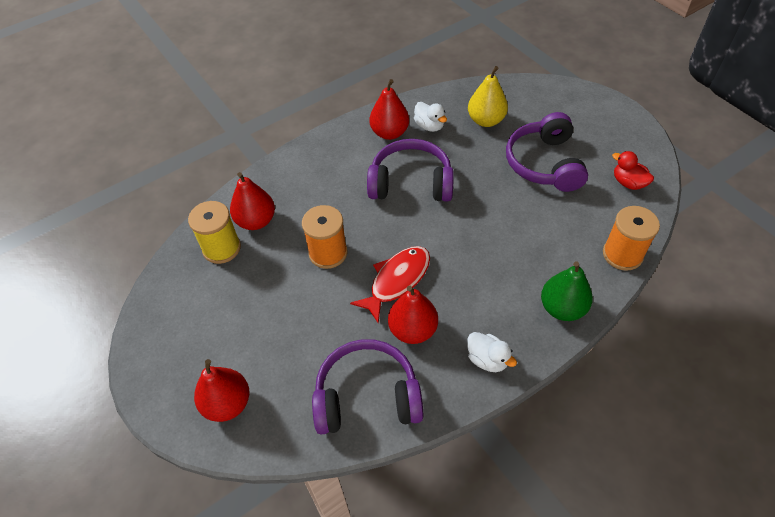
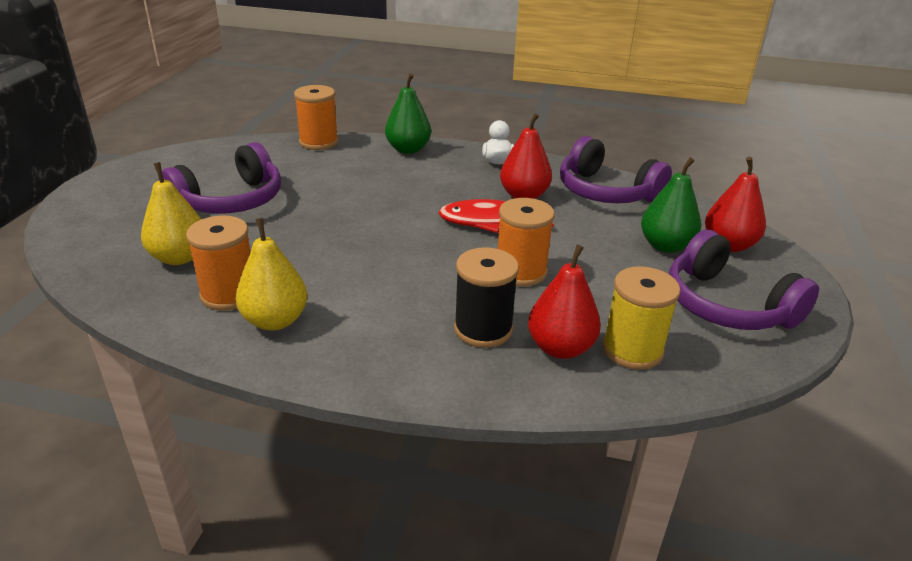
camera: 135 degrees left, 20 degrees down
(269, 360) = (665, 246): none -> green pear
(301, 201) = (483, 329): none -> black spool
(389, 133) = (275, 320): red pear -> yellow pear
(411, 183) = (353, 265): purple headphones -> purple headphones (726, 305)
(429, 126) = (229, 294): white duck -> orange spool
(628, 183) = (219, 158): red duck -> none

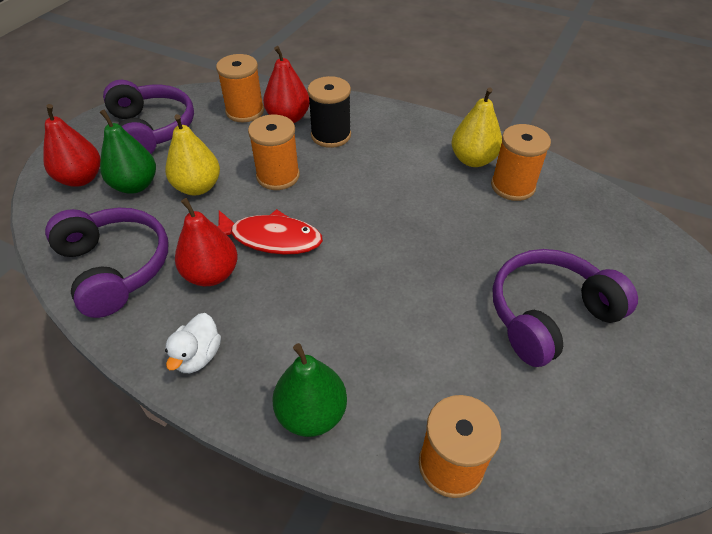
camera: 165 degrees left, 15 degrees up
(179, 257) = (569, 231): yellow pear -> yellow pear (197, 187)
(632, 350) = (245, 111): yellow spool -> orange spool

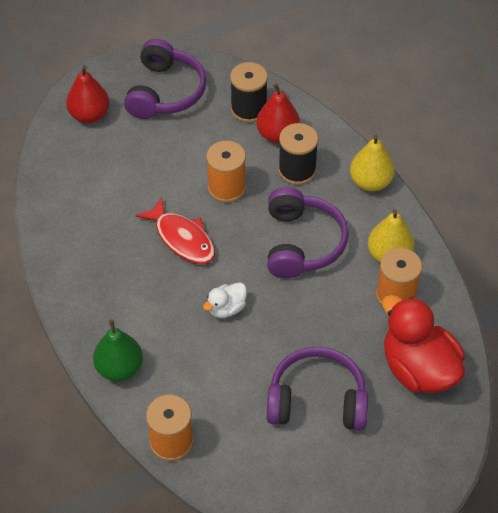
camera: 35 degrees right, 5 degrees up
(115, 267) = (70, 205): purple headphones -> purple headphones (302, 243)
(135, 185) = (122, 141): green pear -> none
(197, 187) = (163, 166): yellow pear -> yellow pear (370, 182)
(198, 356) = (81, 296): white duck -> white duck (226, 308)
(211, 274) = (125, 244): red pear -> none
(245, 111) = (248, 109): orange spool -> black spool
(598, 234) = (418, 369): none -> red duck

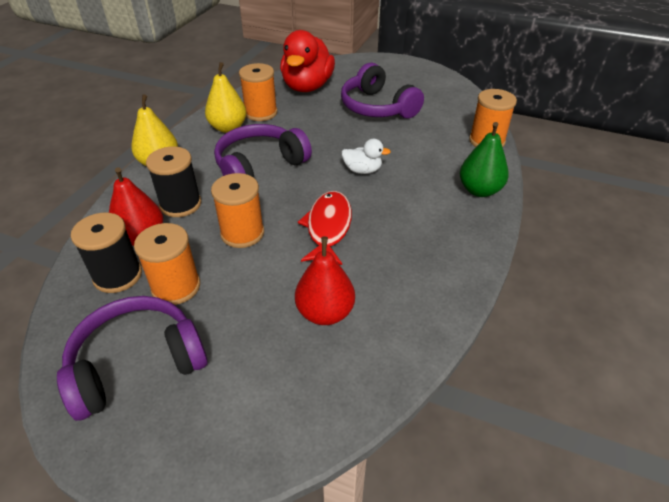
camera: 130 degrees left, 10 degrees down
(89, 115) = (237, 416): red pear -> red pear (325, 312)
(209, 131) = (176, 287): none -> orange spool

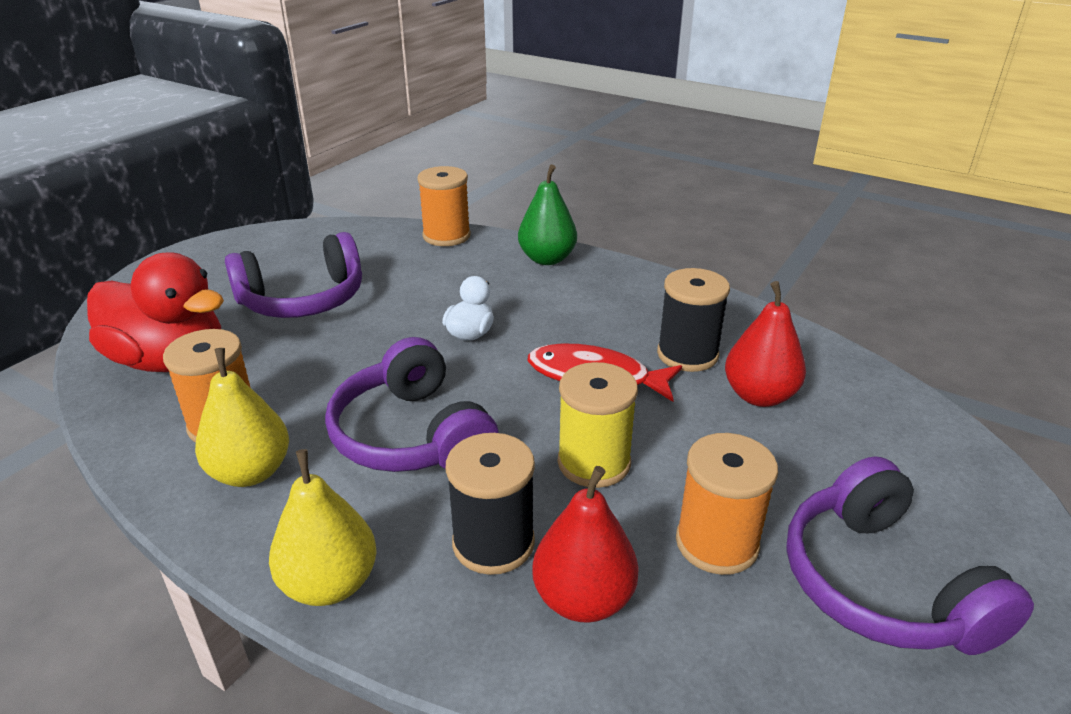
camera: 80 degrees left, 10 degrees down
(118, 275) = (688, 629): black spool -> black spool (687, 354)
(242, 233) = (594, 463): orange spool -> yellow spool

